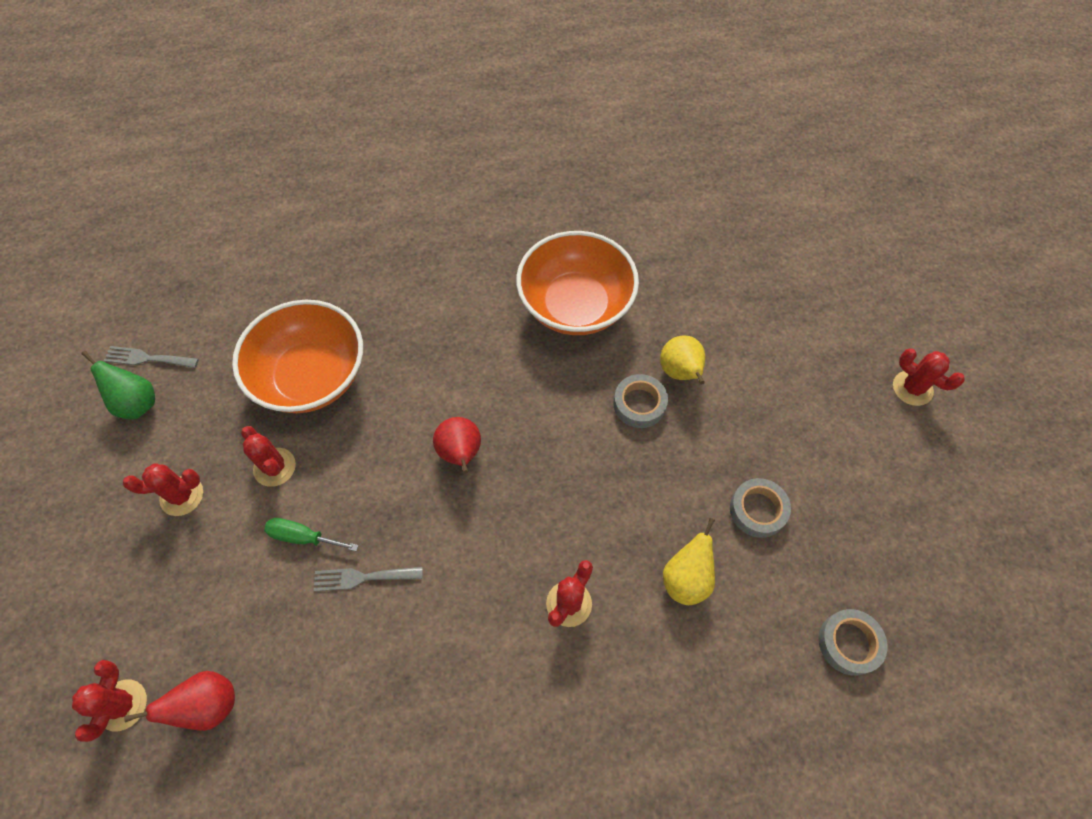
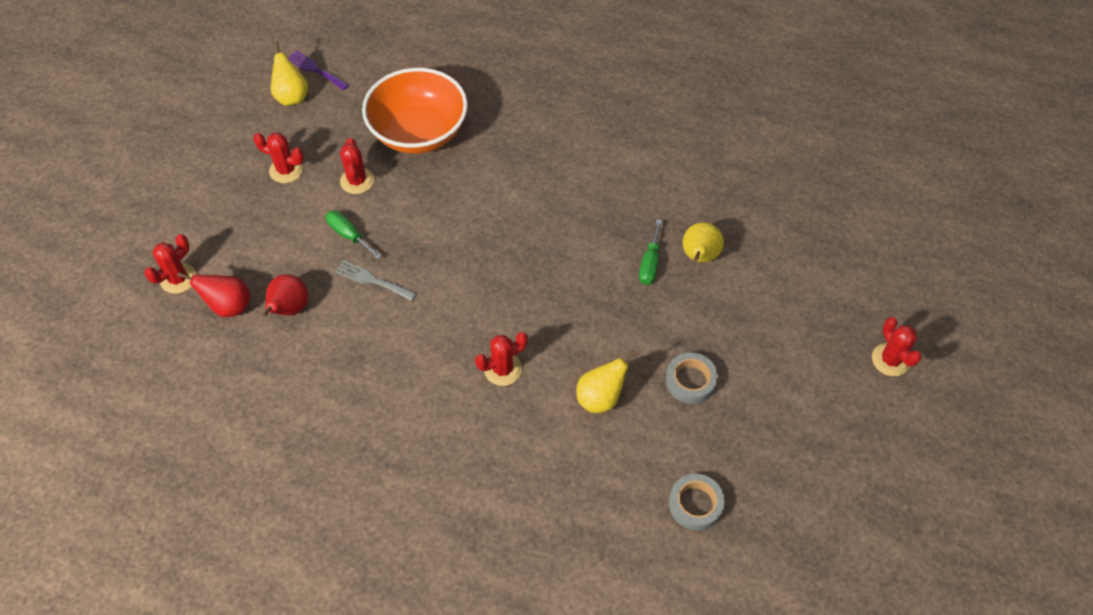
camera: 30 degrees right, 5 degrees down
(137, 403) = (292, 97): green pear -> yellow pear
(147, 358) = (315, 69): grey fork -> purple fork
(460, 454) = (491, 234): red pear -> red pear (289, 309)
(575, 305) = (649, 170): orange bowl -> none
(639, 404) = (650, 263): grey tape -> green screwdriver

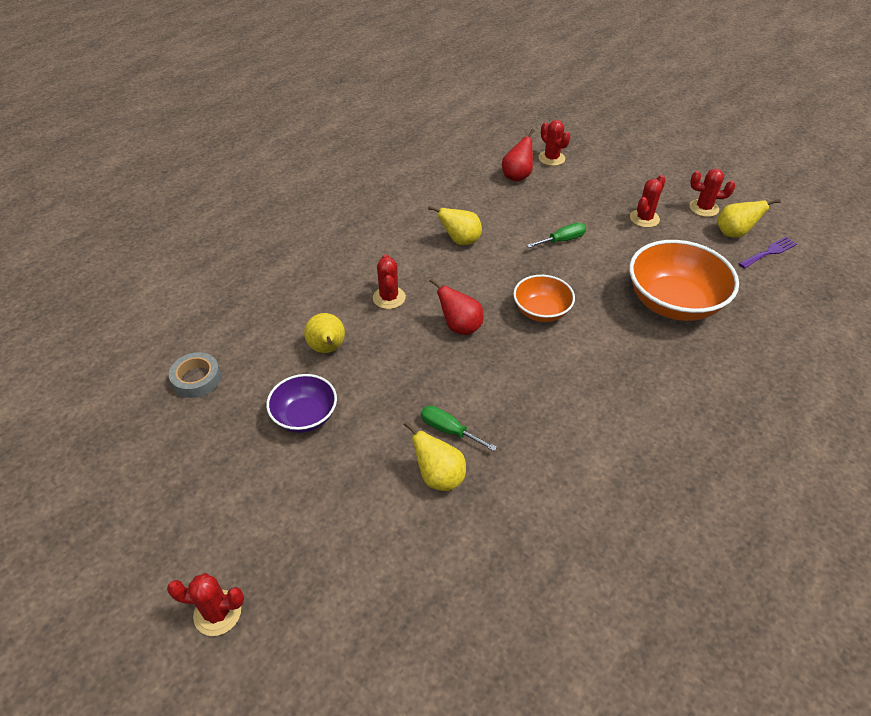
camera: 110 degrees right, 10 degrees down
(289, 309) = (502, 201): red pear -> red pear (460, 327)
(357, 181) = (621, 254): red cactus -> red cactus (704, 208)
(372, 280) = (511, 245): grey fork -> none
(380, 331) = (460, 241): none -> yellow pear
(471, 230) = (541, 311): none -> orange bowl
(690, 381) = (305, 416): grey tape -> purple bowl

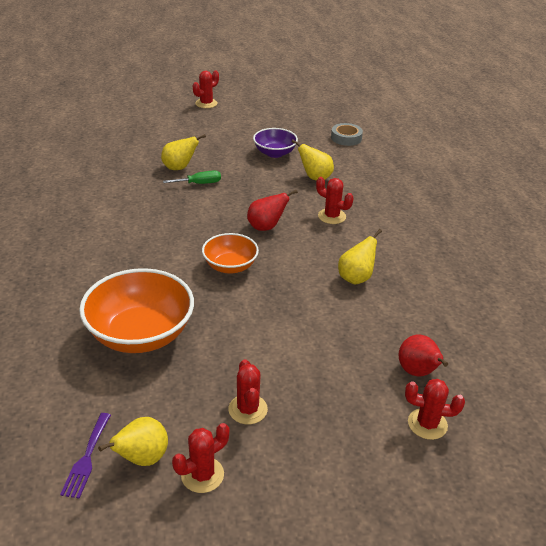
camera: 130 degrees right, 10 degrees down
(562, 240) = (288, 331): green screwdriver -> none

